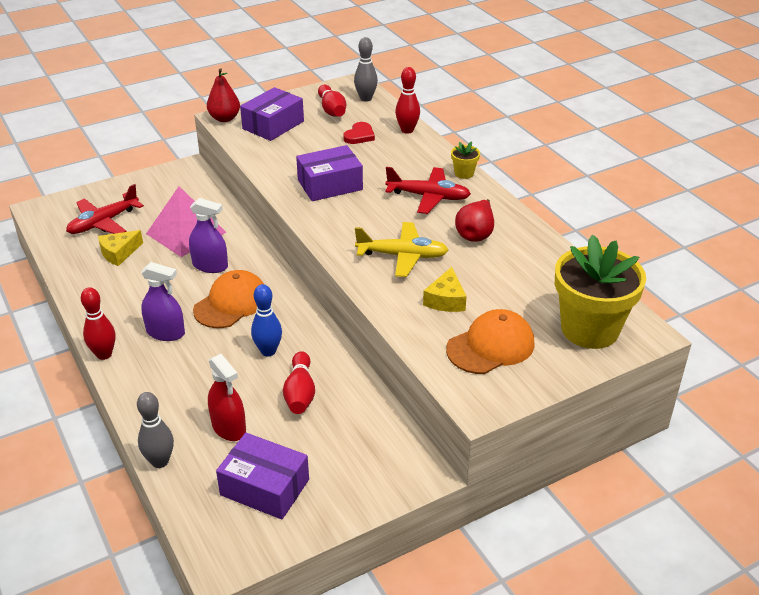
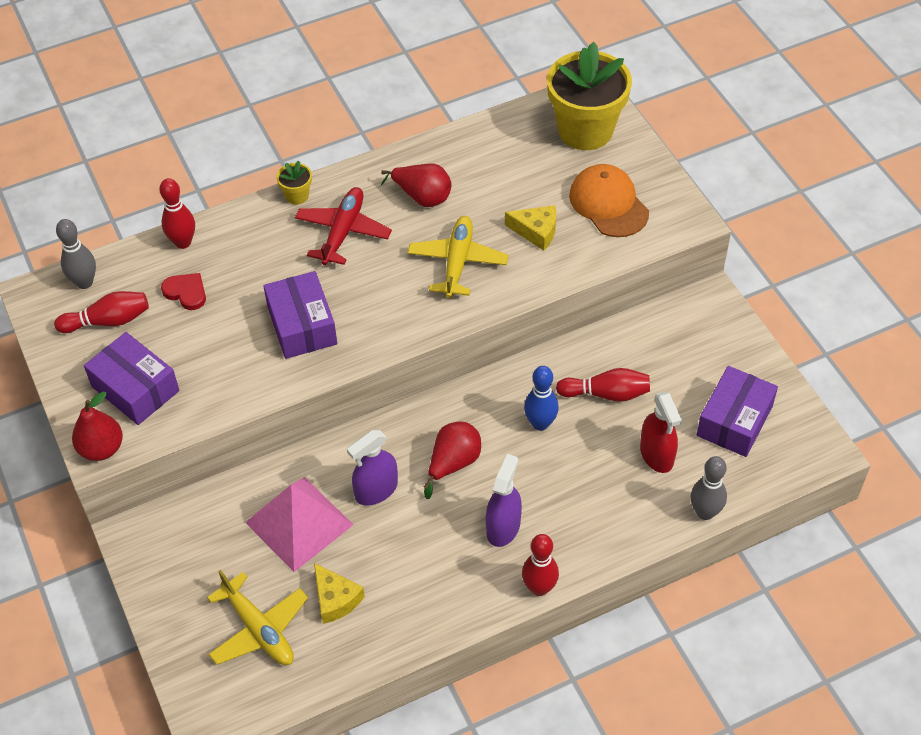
camera: 85 degrees left, 15 degrees up
(103, 222) = (259, 629): red plane -> yellow plane
(210, 266) = (376, 490): purple spray bottle -> purple spray bottle turned 150 degrees counterclockwise
(229, 427) = (656, 454): red spray bottle -> red spray bottle turned 105 degrees clockwise
(231, 303) = (453, 463): orange cap -> red pear

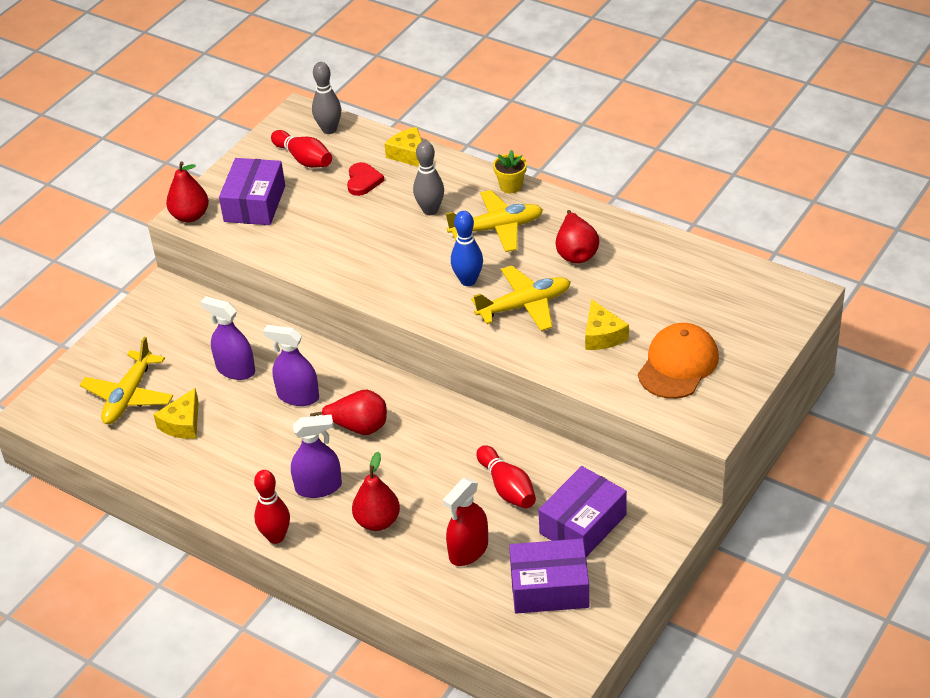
camera: 60 degrees right, 10 degrees down
(183, 242) = (409, 154): red bowling pin -> yellow cheese
(299, 523) = (235, 369): pink pyramid -> purple spray bottle
(302, 325) = (383, 254): purple box -> purple box (582, 524)
(343, 232) = (497, 228): red plane -> yellow plane
(540, 423) = (440, 460): blue bowling pin -> blue bowling pin (468, 281)
(577, 502) = (377, 521): none -> red pear
(585, 130) = (751, 310): yellow flower pot -> none
(705, 512) = (432, 610): grey bowling pin -> grey bowling pin (430, 210)

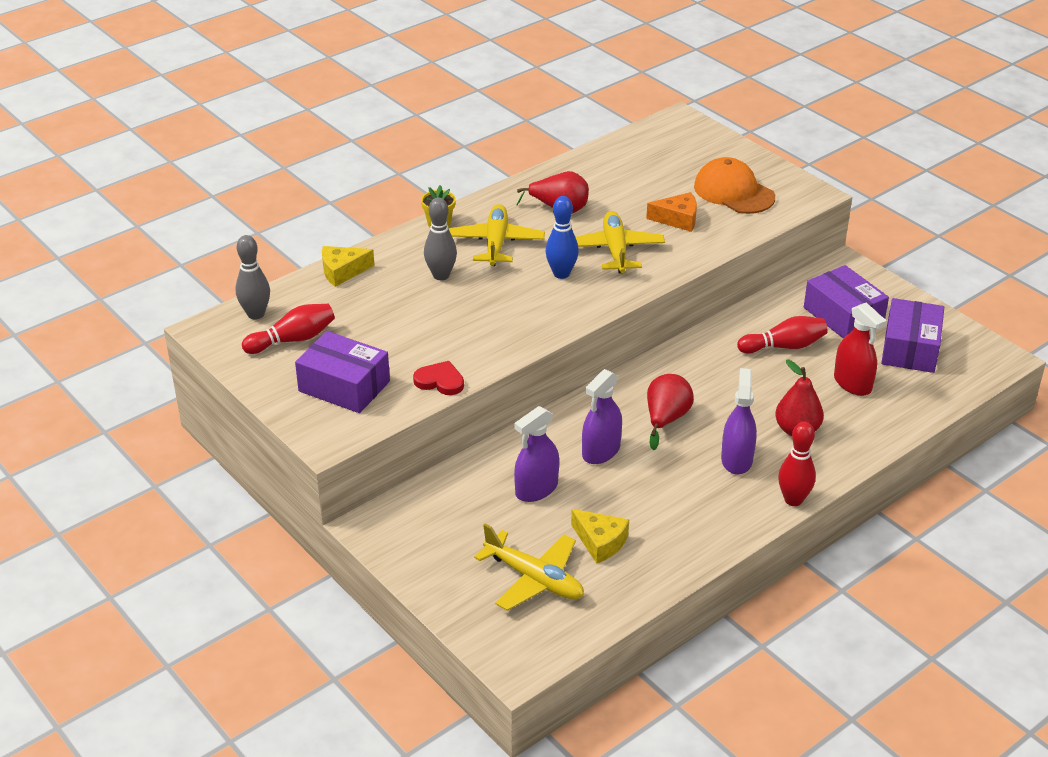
camera: 75 degrees left, 5 degrees down
(190, 216) = (330, 437): red pear -> none
(363, 181) = (362, 307): red heart -> red heart (440, 381)
(602, 335) = (677, 219): yellow cheese -> orange cheese

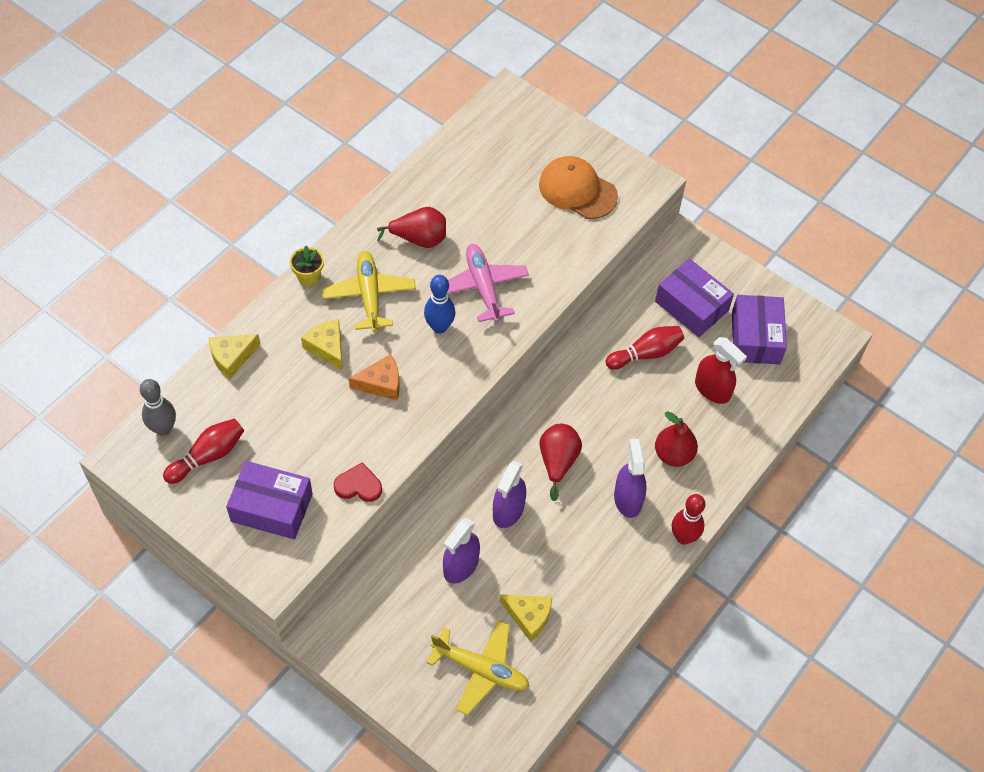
camera: 15 degrees left, 20 degrees up
(441, 275) = (327, 347): grey bowling pin -> yellow cheese
(615, 250) = (483, 287): yellow plane -> pink plane
(677, 219) = (532, 236): orange cheese -> orange cheese (381, 383)

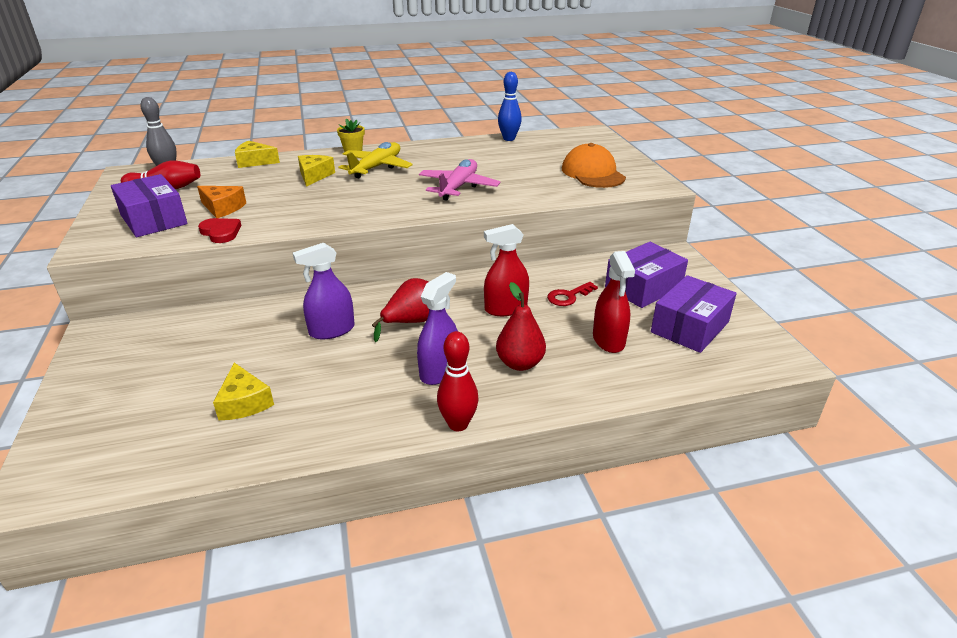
camera: 40 degrees right, 25 degrees down
(381, 383) = (319, 199): orange cheese -> orange cheese (223, 208)
(419, 239) = (446, 159): red pear -> none
(439, 327) = (400, 192): blue bowling pin -> blue bowling pin (509, 139)
(461, 566) = (248, 343): purple spray bottle -> none
(481, 670) = (152, 415): yellow plane -> none
(612, 400) = (505, 309): none -> red spray bottle
(646, 354) = (568, 296): red bowling pin -> red key
(691, 306) = (643, 287): purple box -> purple box turned 60 degrees clockwise

